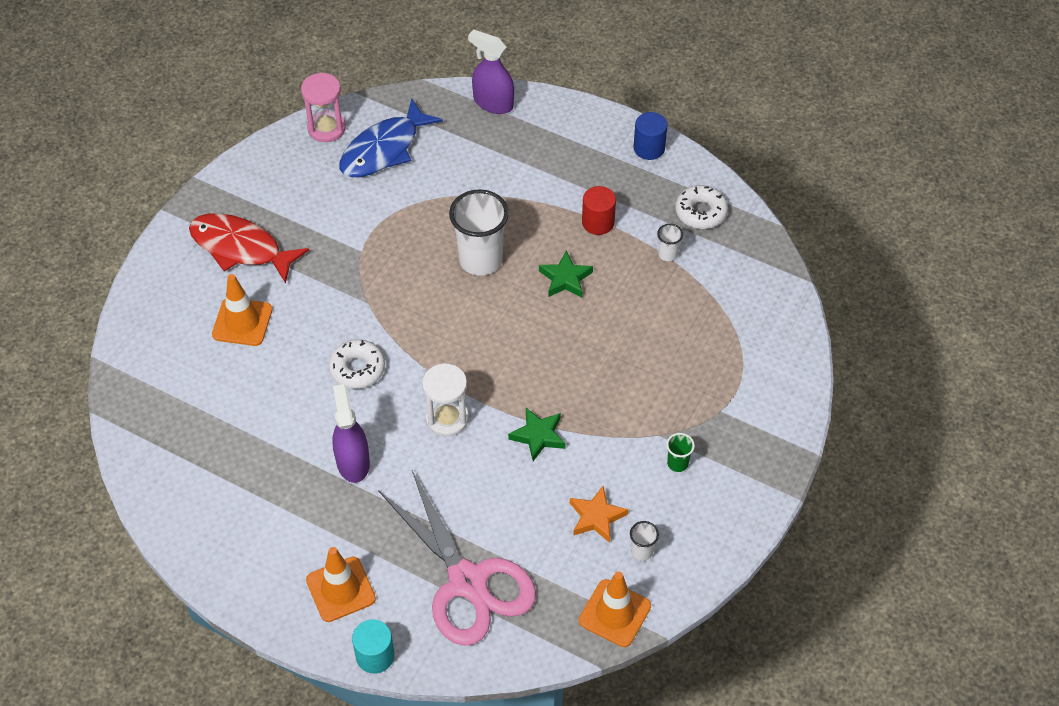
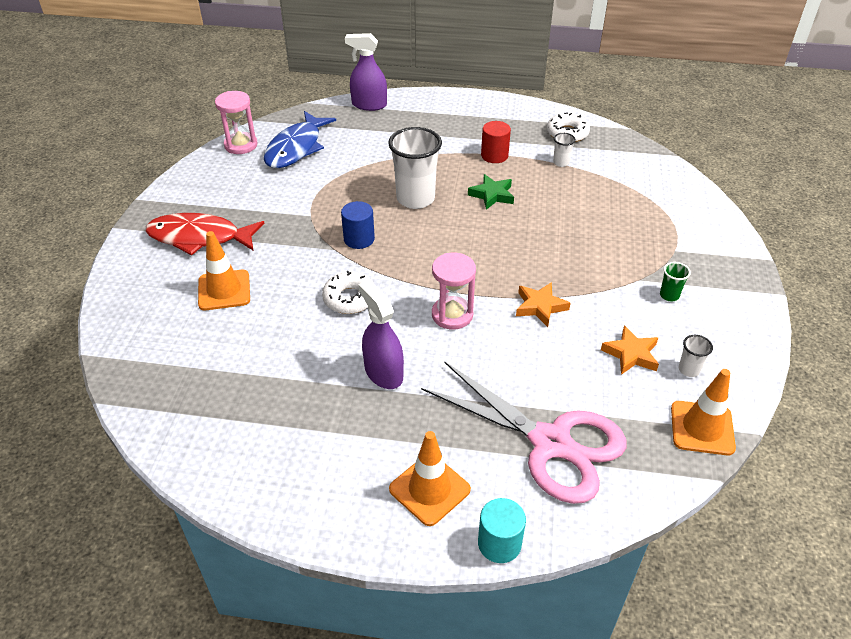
camera: 20 degrees left, 10 degrees down
(447, 418) = (452, 315): white hourglass -> pink hourglass
(538, 436) = (540, 306): green star -> orange star
(649, 148) = (503, 106): blue cylinder -> blue cylinder (359, 239)

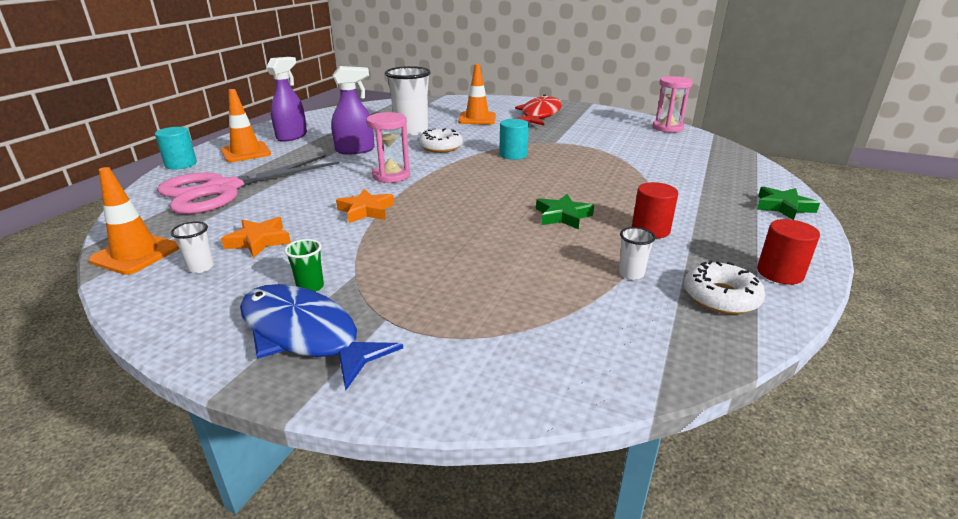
camera: 105 degrees right, 15 degrees down
(296, 148) = (663, 144): blue fish -> blue fish (305, 334)
(359, 239) = (513, 155): blue cylinder -> turquoise cylinder
(369, 105) = (762, 177): purple spray bottle -> purple spray bottle (292, 136)
(415, 199) = (567, 180): white cup -> white cup (411, 131)
(427, 102) = (783, 207): none -> green star
(527, 113) = (780, 273): none -> red cylinder

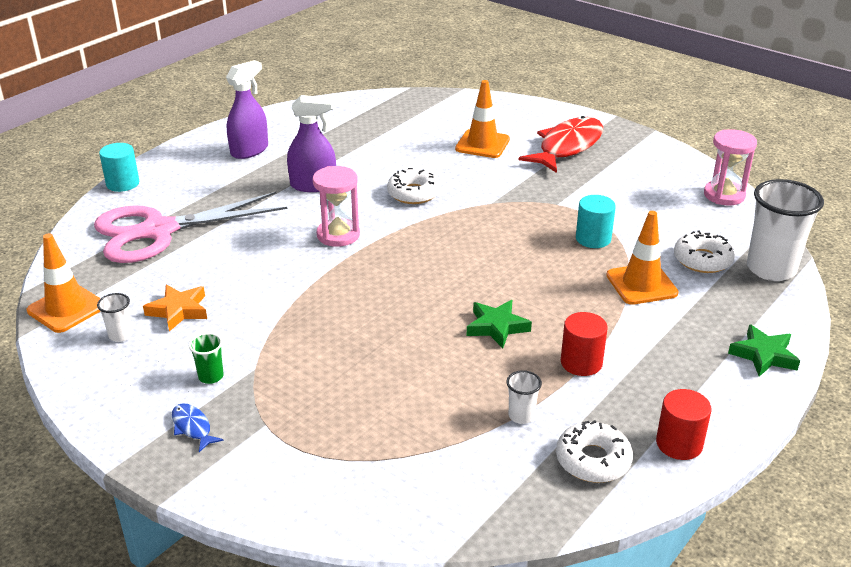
camera: 15 degrees right, 5 degrees up
(246, 152) = (193, 173): orange traffic cone -> orange traffic cone (641, 284)
(305, 334) = (193, 427): blue fish -> blue fish, size x0.43
(366, 210) = (293, 285): orange star -> none
(411, 131) = (391, 158): white cup -> white cup (771, 269)
(513, 155) = (493, 219): turquoise cylinder -> turquoise cylinder (593, 239)
(685, 160) = (702, 260): none -> white donut

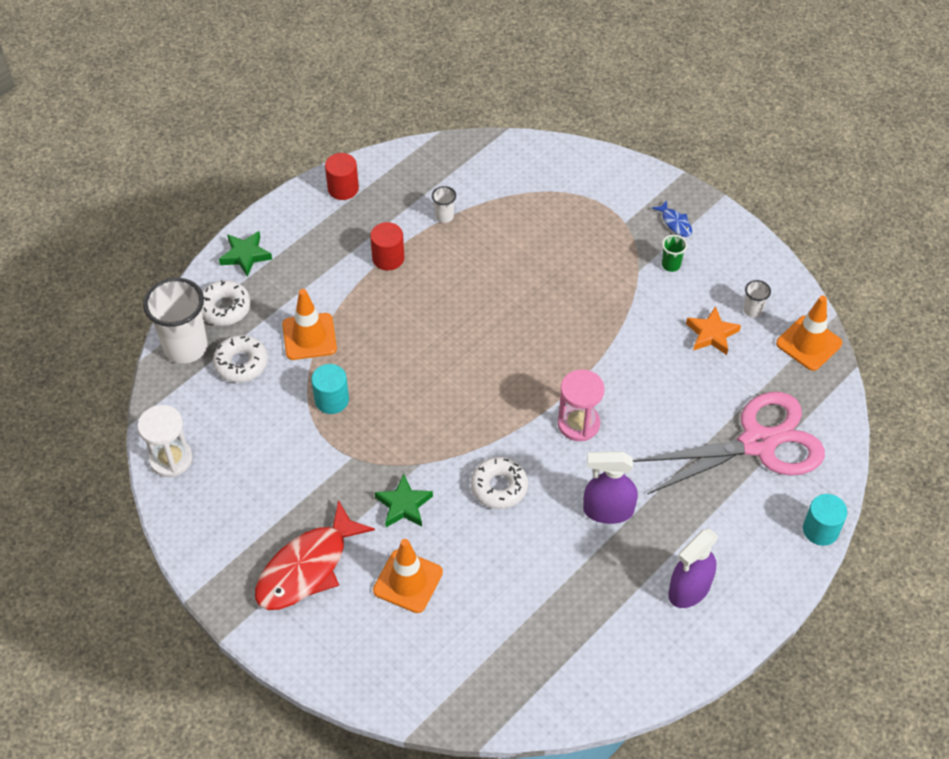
camera: 175 degrees left, 20 degrees up
(497, 327) = (446, 297): green star -> green star (404, 505)
(593, 460) = (404, 181): white donut -> white donut (225, 308)
(724, 195) = (171, 459): pink hourglass -> white hourglass

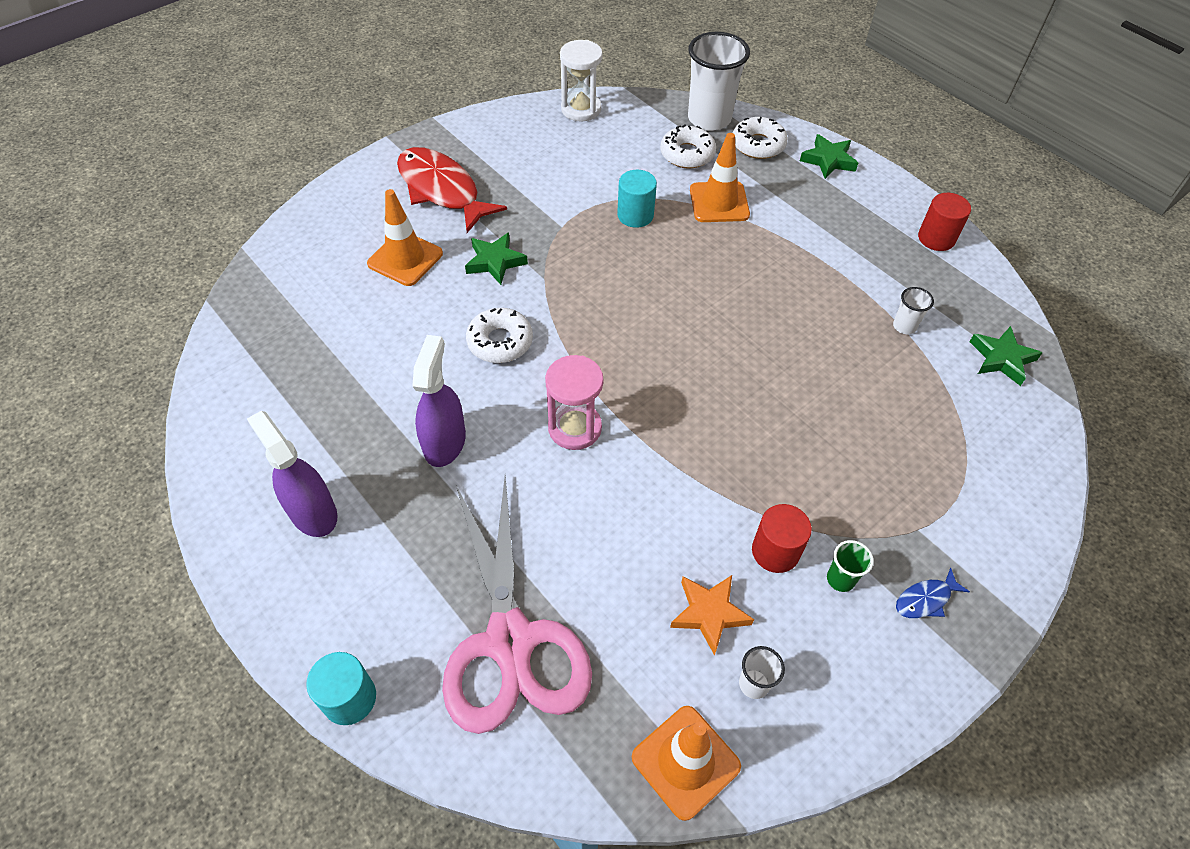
camera: 95 degrees right, 0 degrees up
(388, 258) = (832, 270): red cylinder -> red cylinder (775, 551)
(469, 163) = (1001, 359): none -> green star

